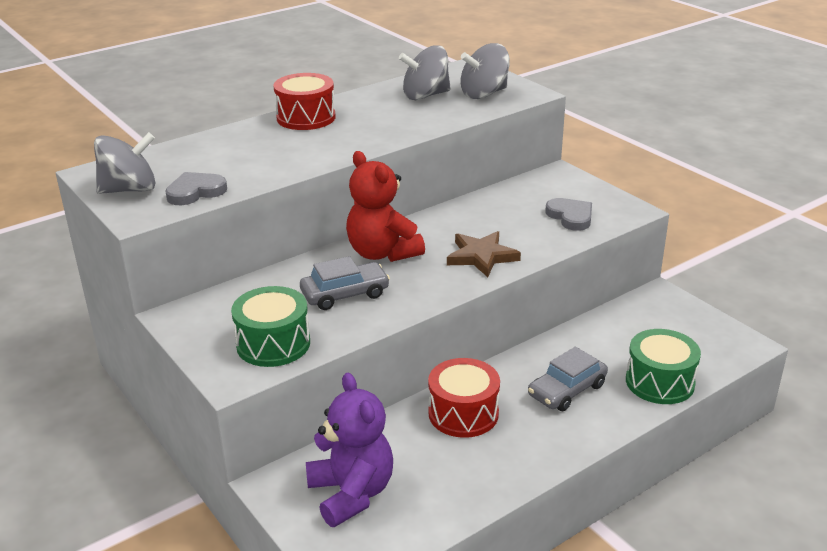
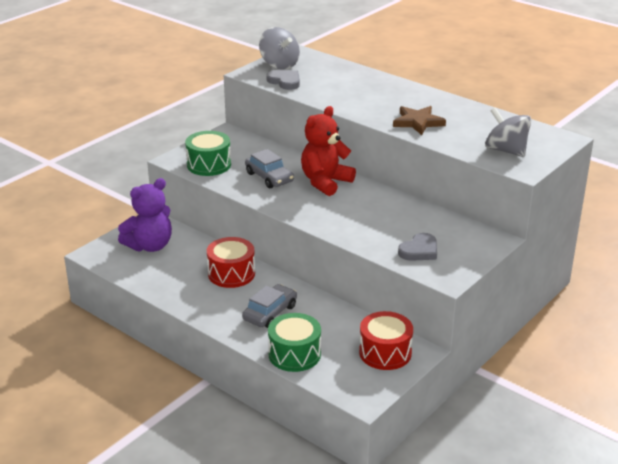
camera: 75 degrees right, 0 degrees up
(306, 118) = (412, 94): red drum -> red drum (385, 353)
(425, 95) = (484, 128): grey spinning top -> none
(481, 256) = (338, 219): brown star -> brown star (418, 122)
(567, 390) = (270, 313): grey car -> grey car turned 90 degrees clockwise

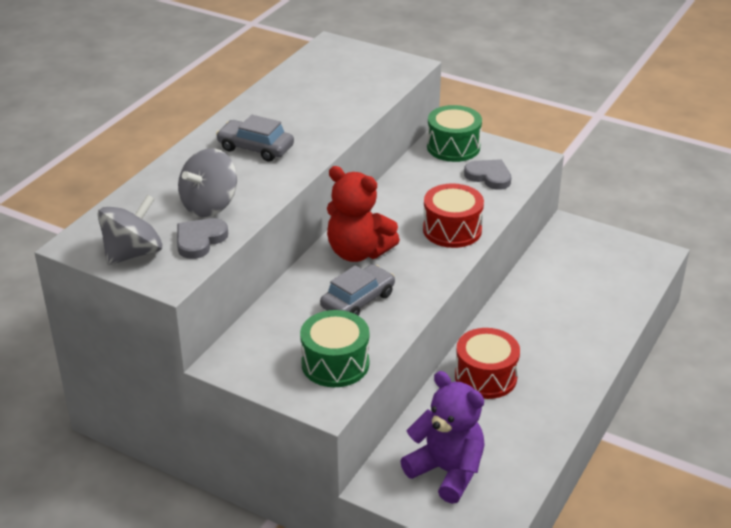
camera: 100 degrees left, 5 degrees up
(270, 313) = (551, 332): grey car -> grey car (255, 148)
(294, 354) = (616, 305): green drum -> green drum (453, 147)
(385, 353) = (581, 246): red drum -> red drum (452, 230)
(418, 122) = (313, 127): brown star -> none
(506, 150) = (370, 74): grey spinning top -> grey spinning top (209, 205)

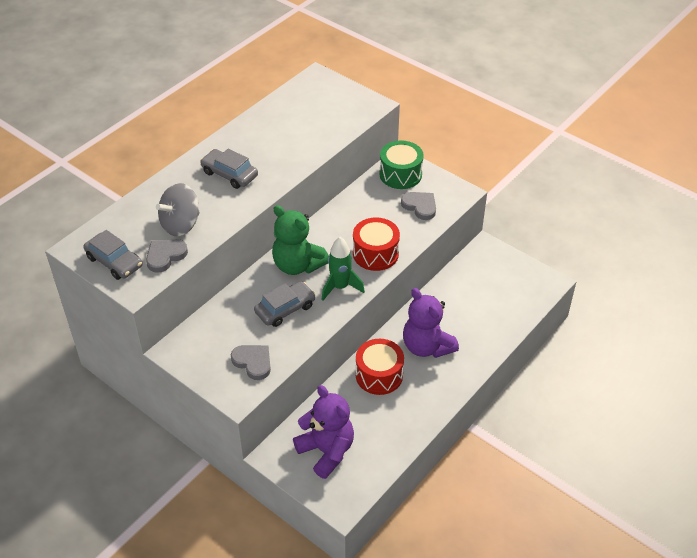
camera: 10 degrees right, 10 degrees up
(133, 253) = (114, 262): grey spinning top -> grey car
(335, 363) = (253, 362): green drum -> grey heart
(358, 252) = (297, 265): red teddy bear -> green teddy bear
(420, 269) = (340, 287): none -> green rocket
(534, 338) = (427, 346): none -> purple teddy bear

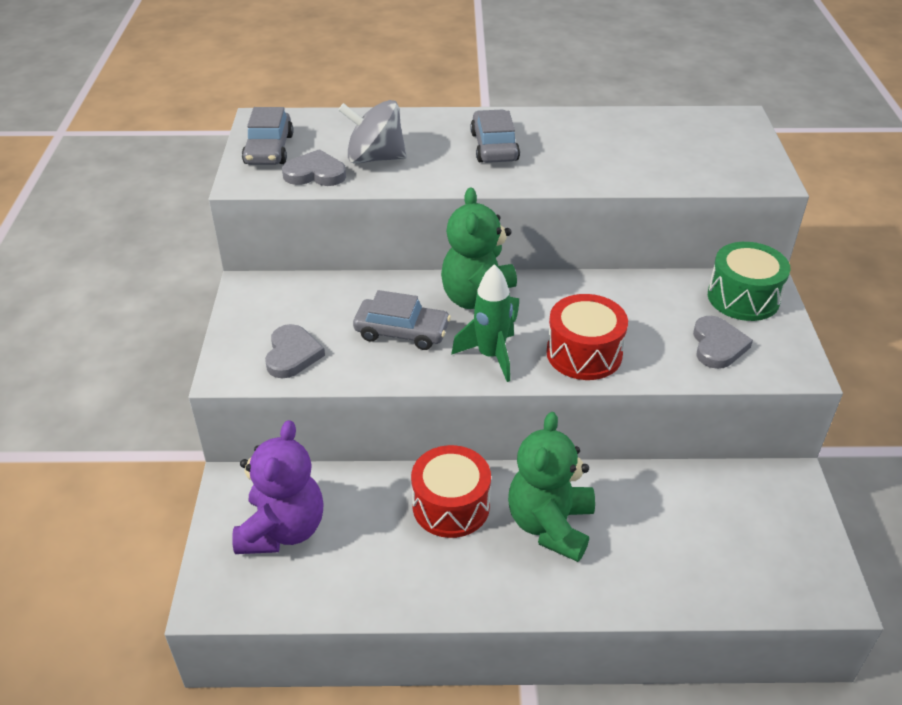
camera: 50 degrees right, 5 degrees down
(427, 346) = (550, 525): purple teddy bear -> green teddy bear

